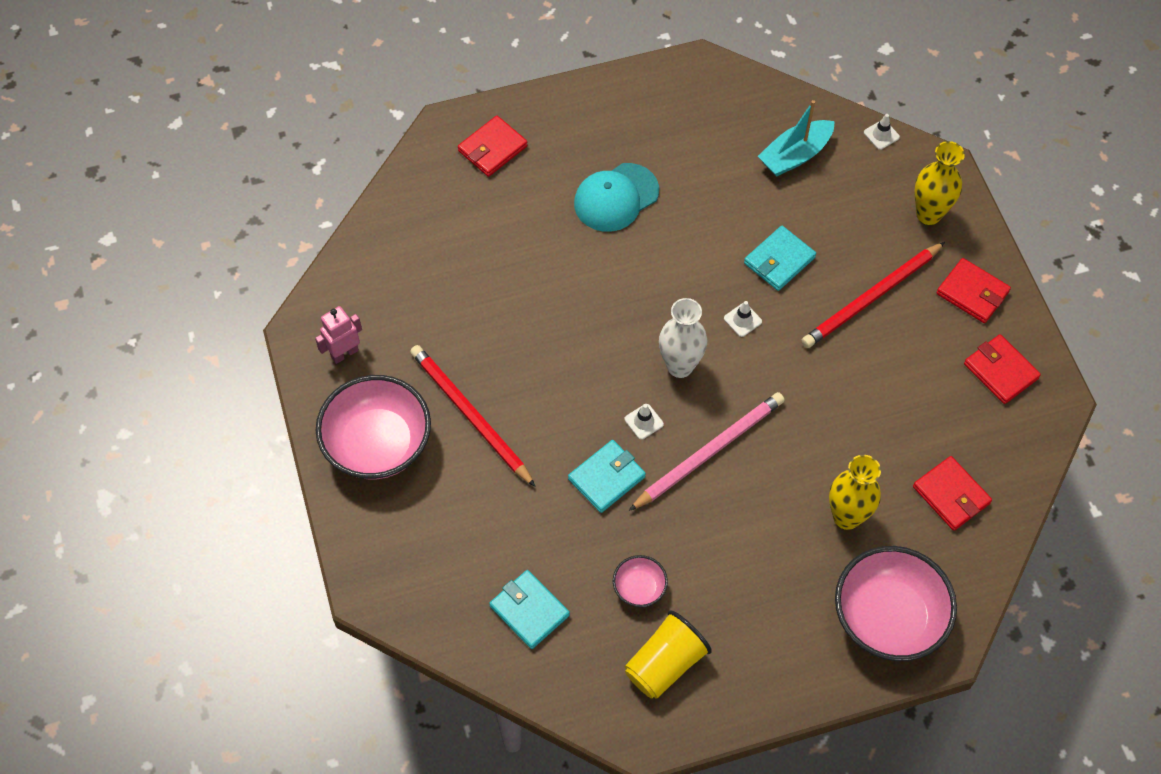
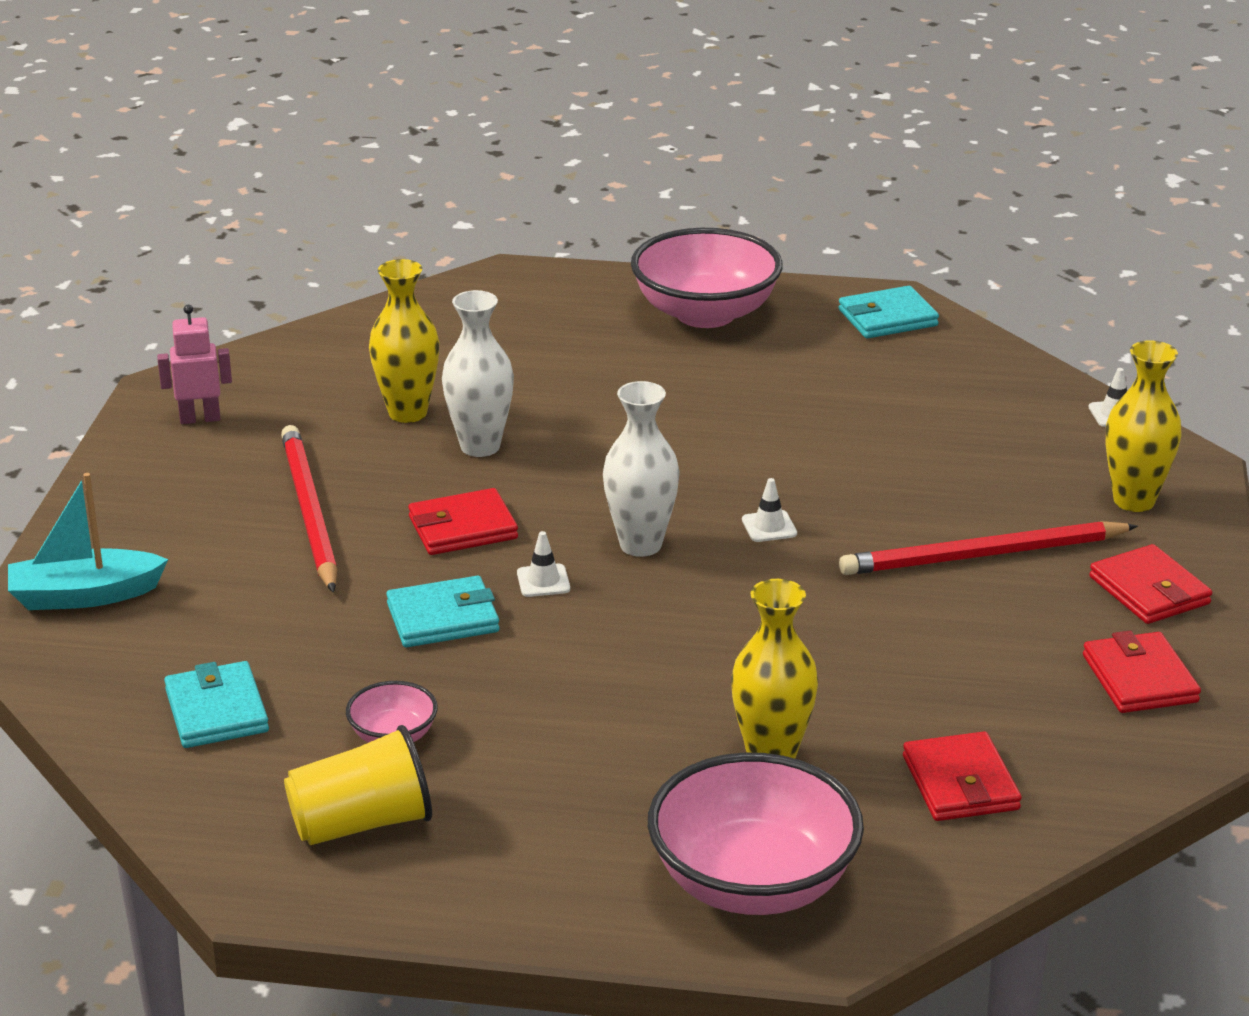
camera: 25 degrees right, 30 degrees down
(378, 444) = (164, 504): pink bowl -> pink bowl (705, 313)
(470, 296) = (407, 413): none -> yellow vase
(492, 148) = (552, 303): red wallet -> red wallet (463, 528)
(534, 312) = (480, 446): none -> white vase
(616, 198) = (680, 379): turquoise cap -> none
(709, 452) = (614, 635): pink pencil -> none
(779, 260) = (869, 487): turquoise wallet -> turquoise wallet (887, 318)
(795, 155) = (969, 403): turquoise boat -> turquoise boat (84, 595)

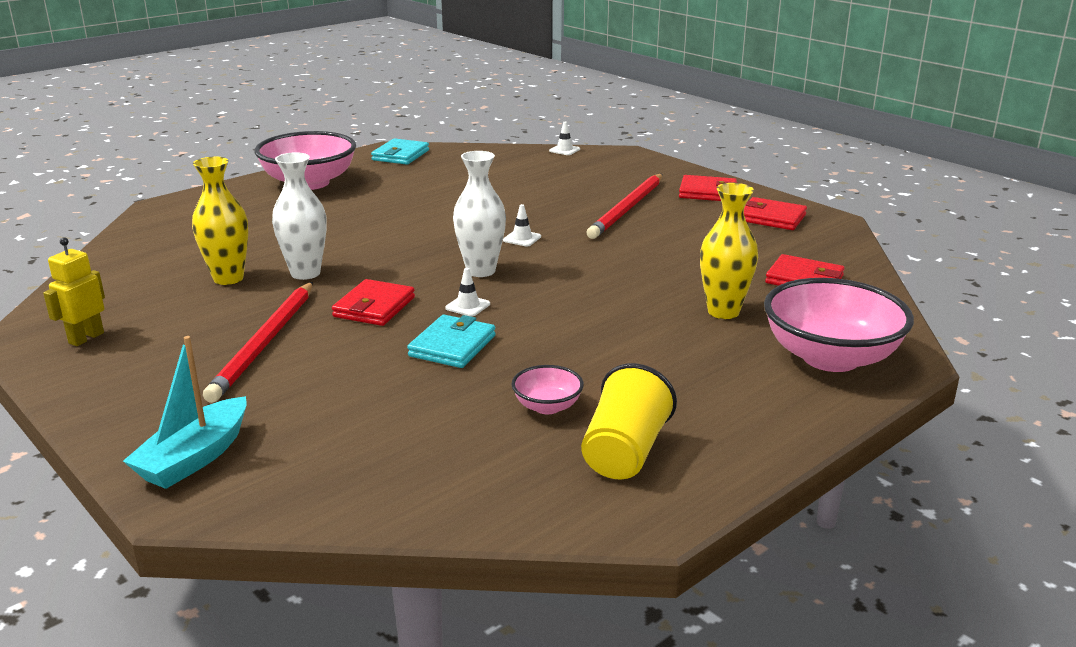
camera: 50 degrees left, 5 degrees down
(200, 418) = (86, 338): pink robot -> yellow robot
(216, 711) = (422, 458): turquoise wallet -> none
(309, 512) = (265, 343): red pencil -> red pencil turned 105 degrees counterclockwise
(1134, 501) = (635, 170): yellow vase -> none

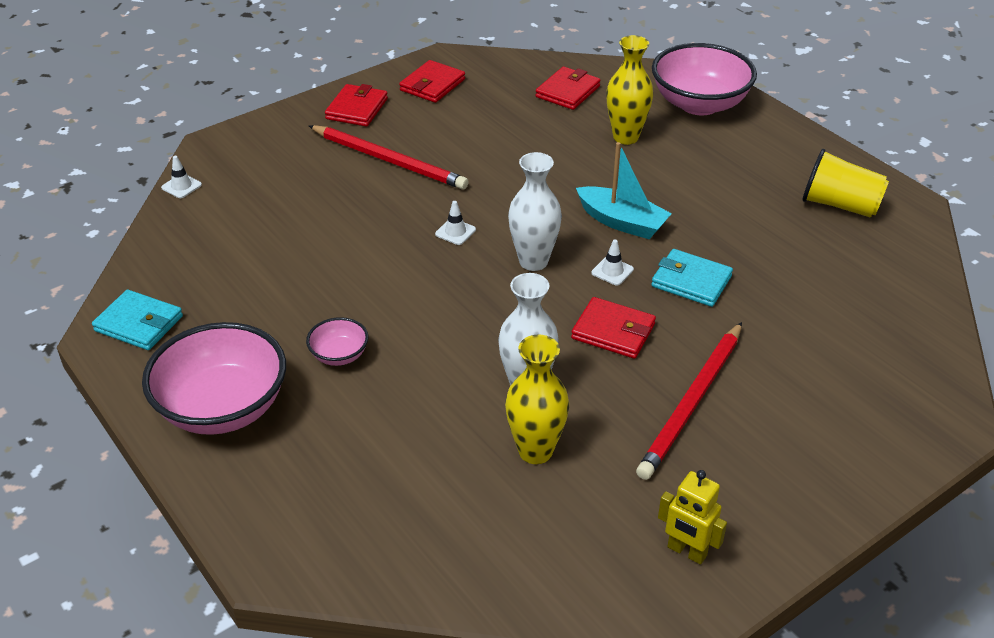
camera: 85 degrees left, 15 degrees up
(194, 457) = (893, 424): turquoise boat -> turquoise boat (622, 222)
(265, 343) = (692, 403): red pencil -> red pencil turned 105 degrees clockwise
(547, 406) = (785, 235): pink bowl -> pink bowl (339, 355)

